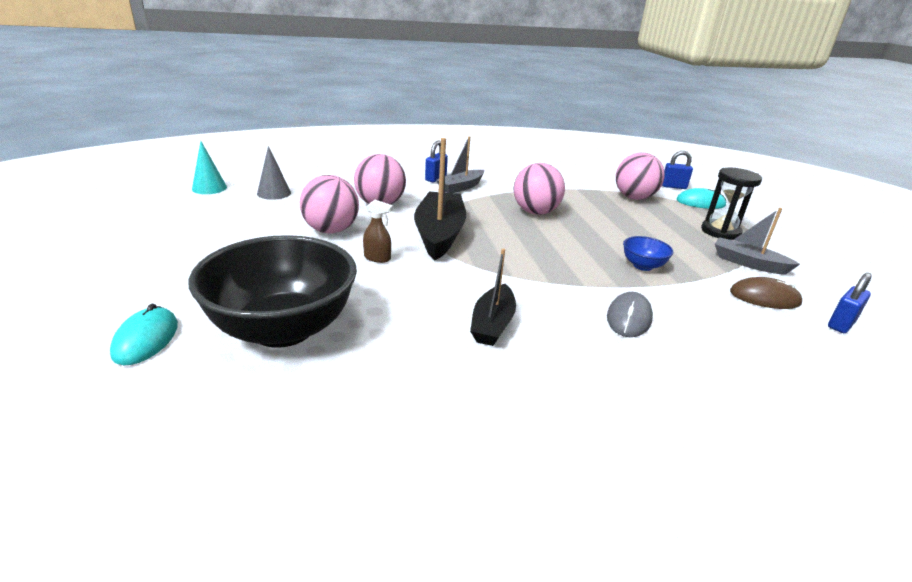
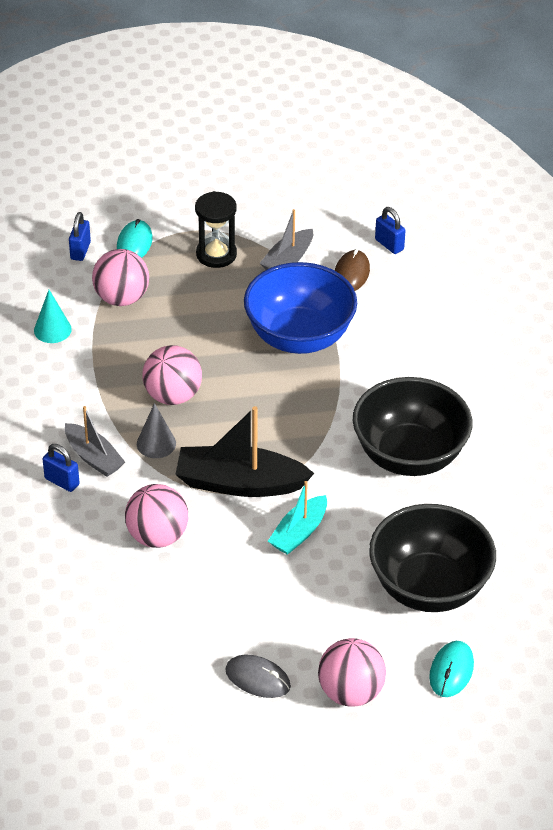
camera: 85 degrees left, 15 degrees up
(146, 339) = (451, 671): turquoise mouse -> turquoise mouse turned 75 degrees counterclockwise
(209, 188) = (110, 715): turquoise cone -> turquoise cone (52, 330)
(274, 193) = (125, 644): grey cone -> grey cone (156, 443)
(331, 230) = (236, 575): pink ball -> pink ball (350, 692)
(377, 258) = (299, 533): brown spray bottle -> turquoise boat
(492, 324) = (409, 455): black boat -> black bowl
(629, 318) = (392, 369): grey mouse -> grey mouse (257, 678)
(642, 266) = (299, 337): blue bowl -> blue bowl, size x2.40

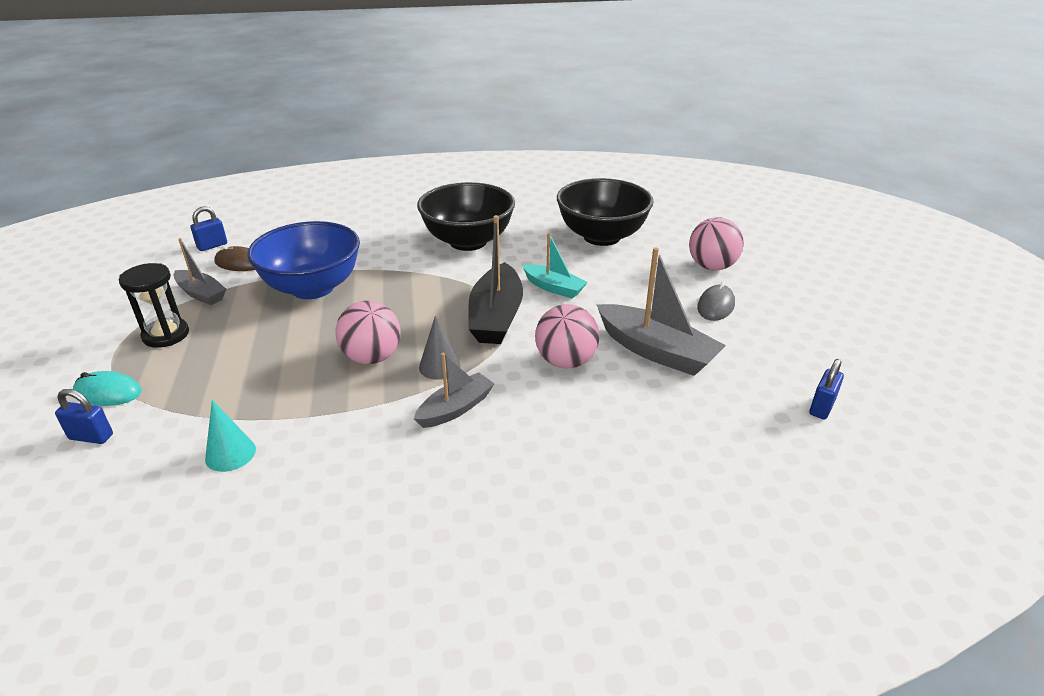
camera: 90 degrees left, 10 degrees down
(62, 481) = (491, 431): blue padlock -> blue padlock (822, 407)
(121, 298) = (201, 398): pink ball -> none
(170, 610) = (656, 351): none -> grey boat
(451, 671) = (676, 231): turquoise mouse -> none

